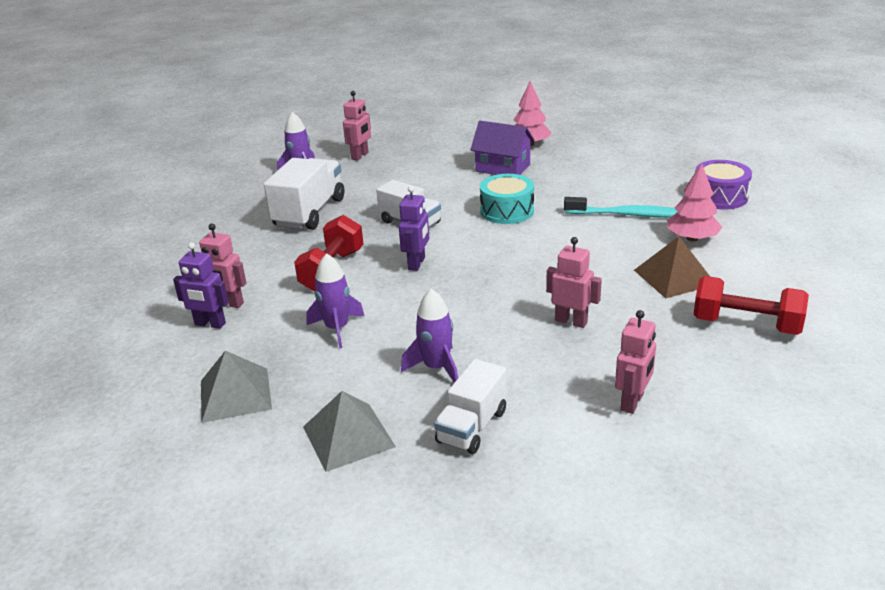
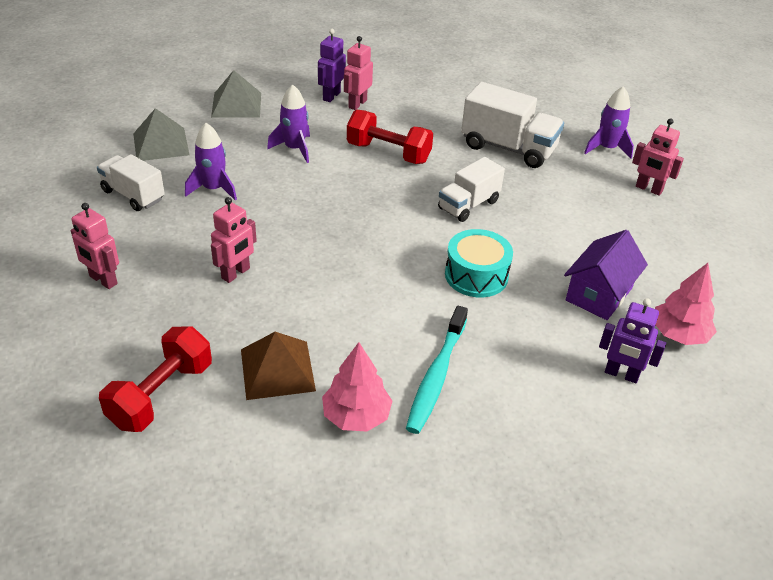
camera: 95 degrees right, 10 degrees up
(417, 263) = (382, 199): purple robot -> purple robot (621, 374)
(720, 197) = (464, 491): purple drum -> none

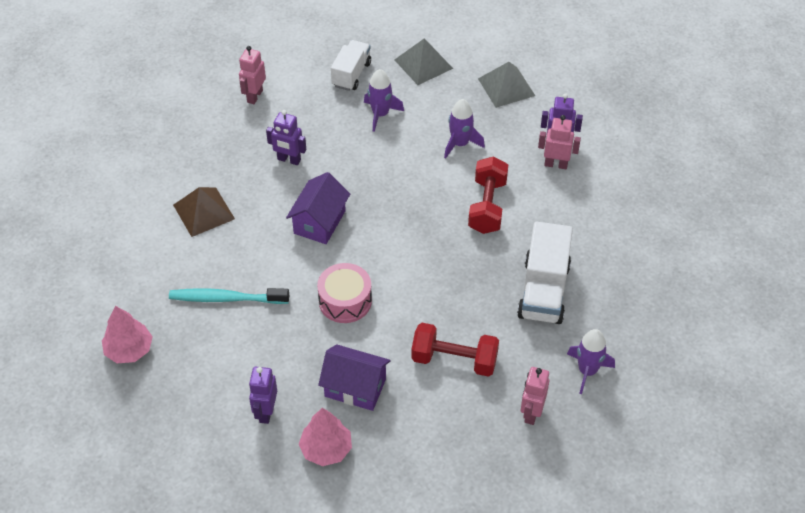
camera: 75 degrees right, 10 degrees up
(161, 395) = (164, 163): red dumbbell -> red dumbbell (454, 360)
(236, 273) = (289, 160): pink robot -> purple robot
(350, 269) = (319, 222): none -> purple house
(356, 416) = (176, 264): pink tree -> pink tree (129, 350)
(468, 205) = (437, 278): white truck -> none
(476, 275) = (345, 301): turquoise drum -> pink drum

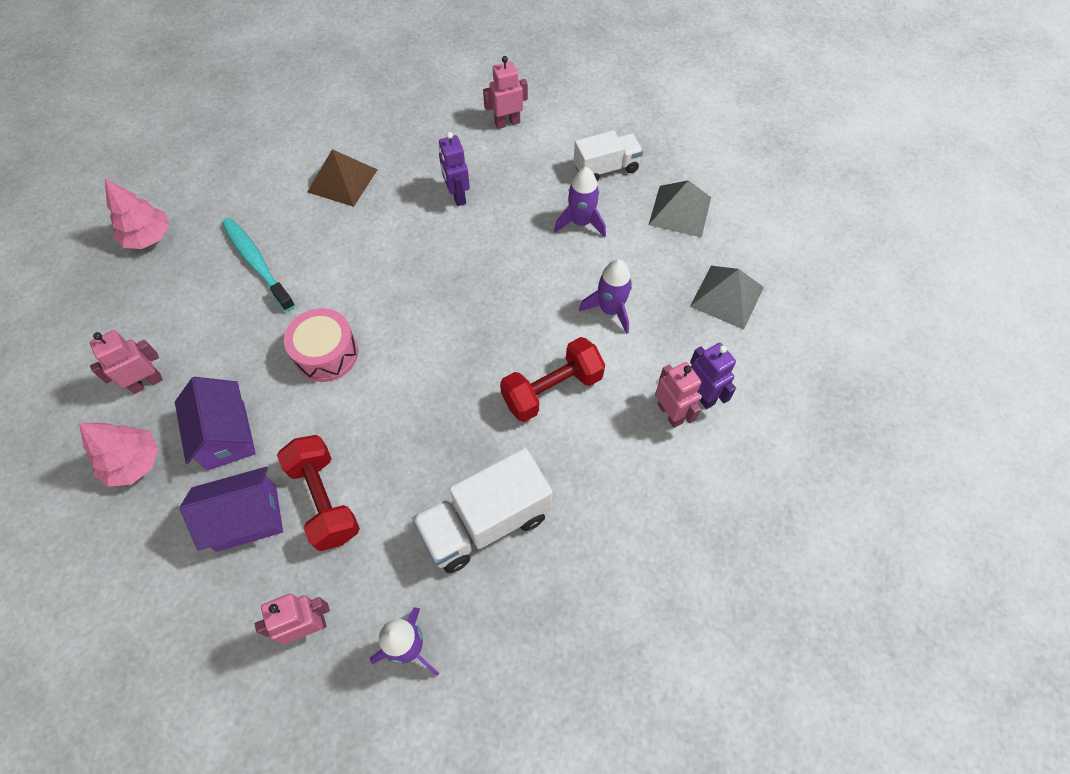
camera: 50 degrees right, 10 degrees up
(266, 412) = (146, 383): purple robot -> pink robot
(319, 222) = (405, 268): purple house -> purple house (247, 518)

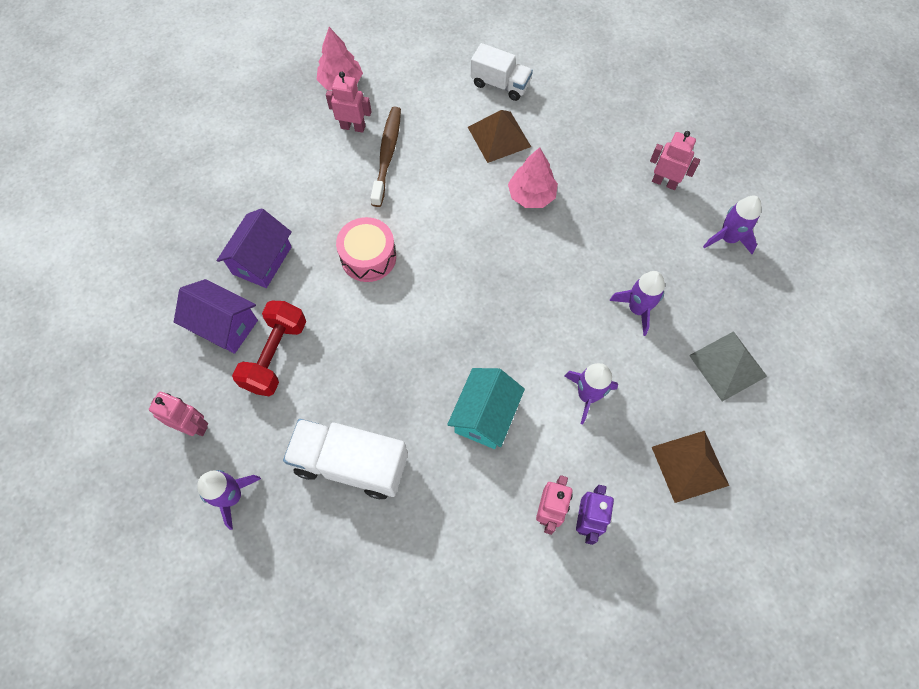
camera: 45 degrees right, 5 degrees up
(134, 462) = (200, 232): pink tree -> pink tree (531, 195)
(146, 383) = (252, 185): pink robot -> pink robot (353, 127)
(257, 263) = (387, 155): turquoise toothbrush -> brown toothbrush
(457, 196) = (567, 212): purple robot -> none
(552, 389) = (485, 415): red dumbbell -> turquoise house
(591, 128) = (728, 238): none -> purple rocket
(606, 168) = (704, 281): white truck -> white truck (500, 84)
(727, 296) = (689, 466): grey pyramid -> brown pyramid

